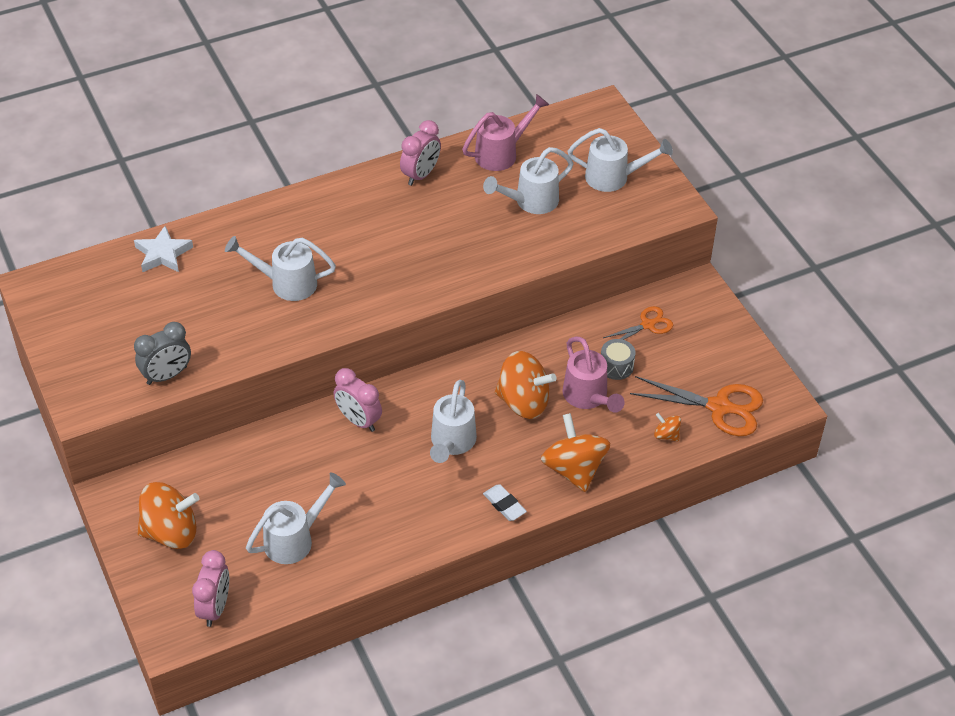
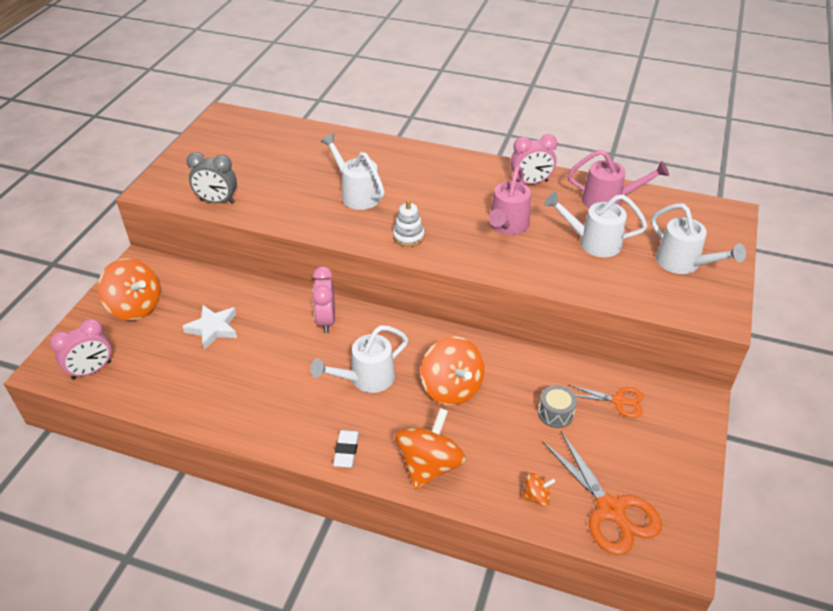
camera: 45 degrees right, 5 degrees down
(163, 254) = (311, 138): white star -> white star (213, 329)
(294, 539) = (190, 365): white watering can -> none
(383, 294) = (408, 237): none -> white stacking toy
(588, 397) = (505, 420): pink watering can -> pink watering can (507, 226)
(666, 435) = (536, 497): orange spinning top -> orange spinning top turned 90 degrees clockwise

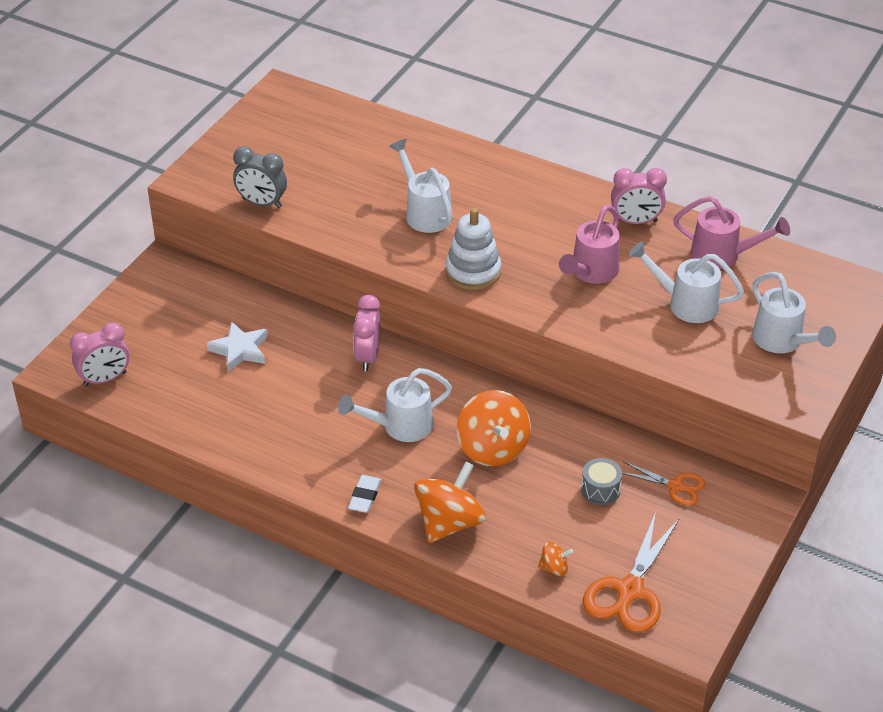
camera: 10 degrees right, 0 degrees up
(135, 307) = (156, 314): orange spinning top -> none
(408, 237) = (473, 272): white stacking toy -> white stacking toy, size x1.52
(611, 510) = (629, 592): orange scissors -> orange scissors turned 45 degrees clockwise

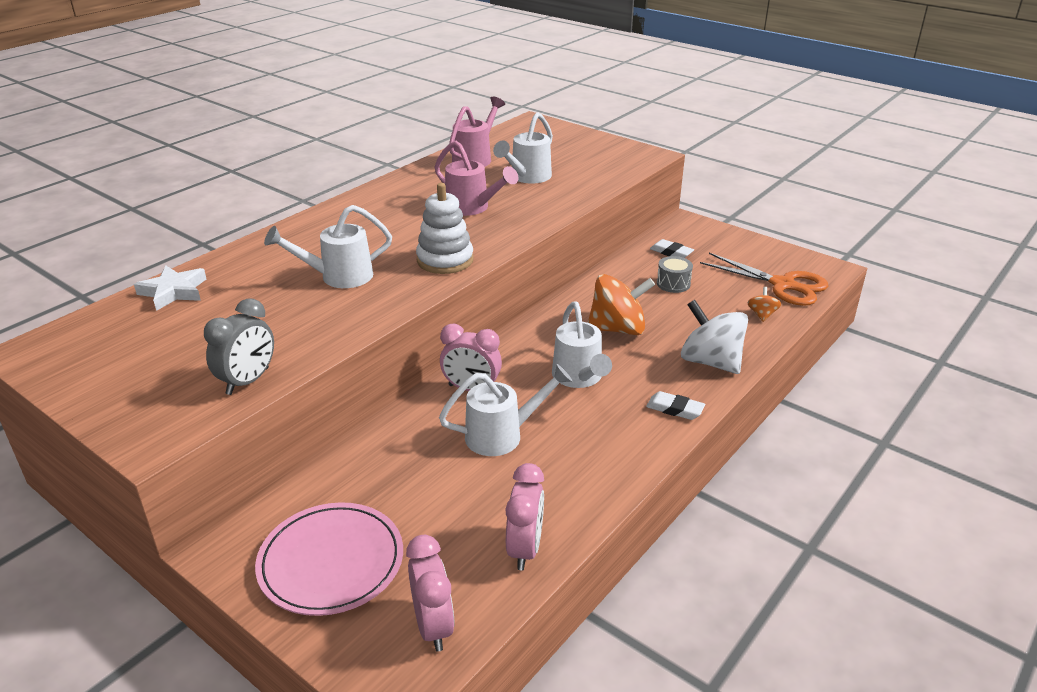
camera: 80 degrees left, 10 degrees down
(156, 319) = (331, 562): none -> pink plate
(240, 350) = (424, 485): white star -> white star (174, 292)
(449, 522) = (710, 362): orange spinning top -> white spinning top
(635, 221) = (415, 183): pink clock -> pink clock (525, 549)
(676, 486) = (671, 252): orange scissors -> white eraser
(782, 341) = (581, 151): white watering can -> white watering can (502, 435)

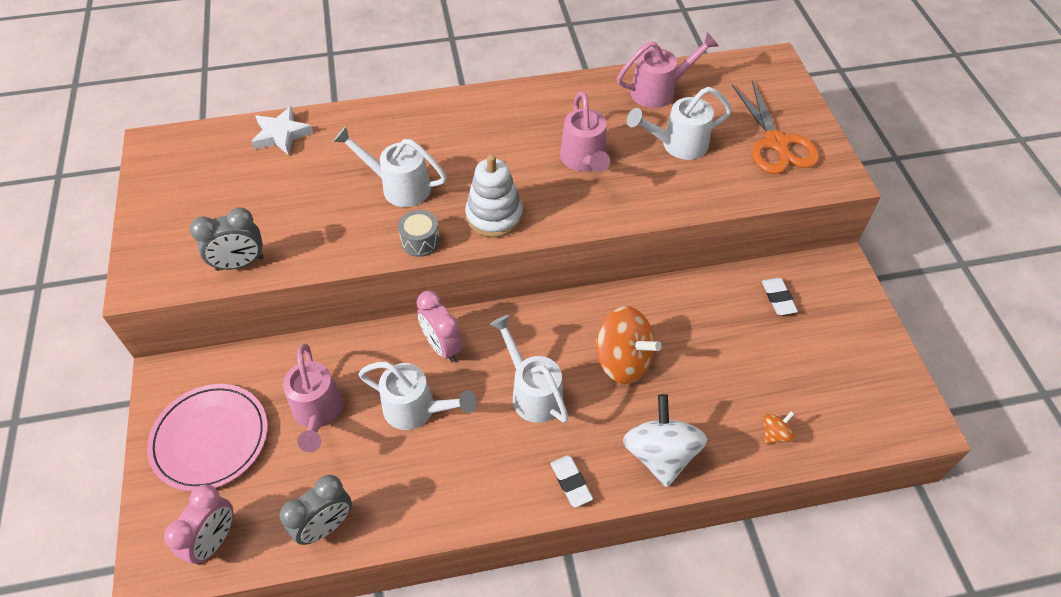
camera: 40 degrees right, 20 degrees up
(416, 485) = (318, 413): none -> pink watering can
(525, 549) = (326, 526): pink clock -> grey clock
(579, 377) = (533, 393): white watering can -> white watering can turned 120 degrees clockwise
(673, 284) = (734, 339): grey drum -> grey drum (420, 241)
(784, 285) = (844, 413): orange scissors -> orange scissors (777, 144)

